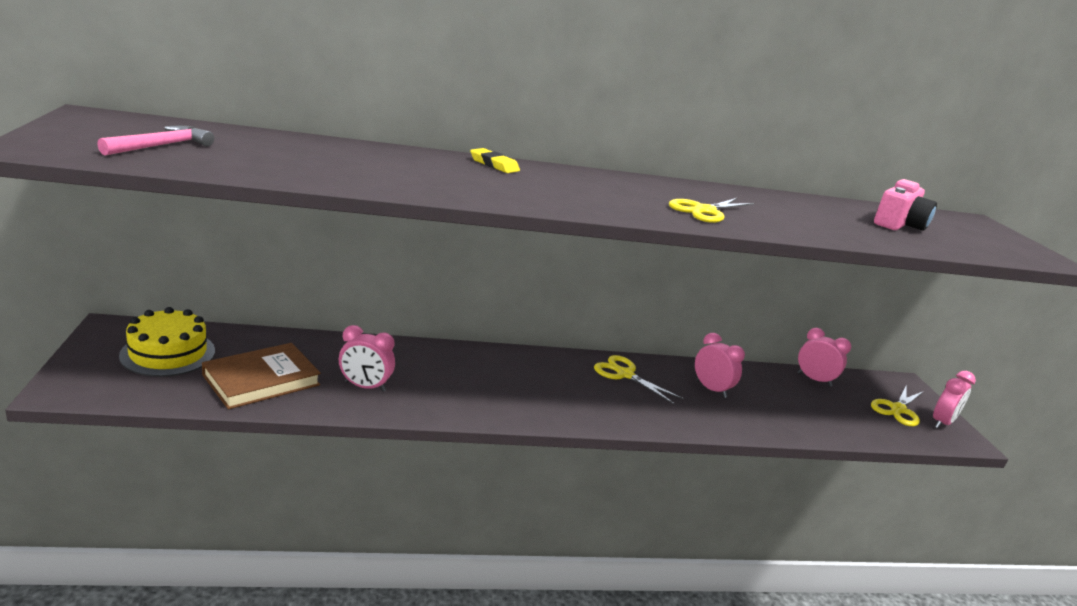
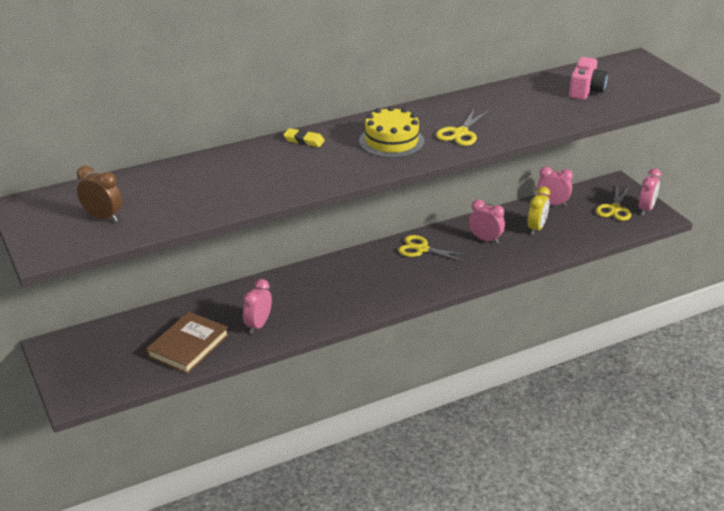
camera: 15 degrees left, 10 degrees up
(161, 146) = (103, 217): pink hammer -> brown clock
(168, 353) = (108, 350): yellow cake -> yellow cake (391, 141)
(365, 386) = (258, 325): pink clock -> pink clock turned 120 degrees clockwise
(784, 398) = (536, 228): none -> yellow clock

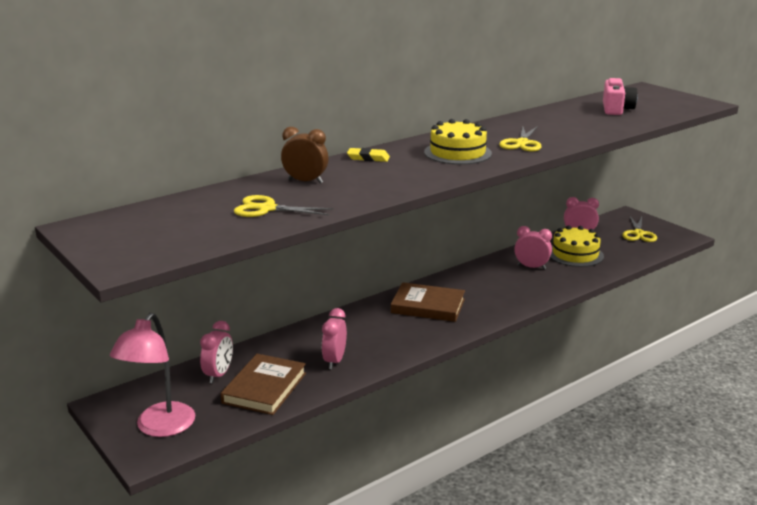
camera: 10 degrees left, 10 degrees down
(90, 374) = (159, 427): none -> pink lamp
(103, 217) = (178, 230): brown clock -> brown clock (305, 181)
(365, 274) = (428, 306): none -> brown book
(422, 249) = (474, 280): yellow scissors -> yellow scissors (267, 209)
(536, 228) = (575, 254): yellow clock -> yellow cake
(646, 209) = (667, 232): pink clock -> pink clock (218, 375)

